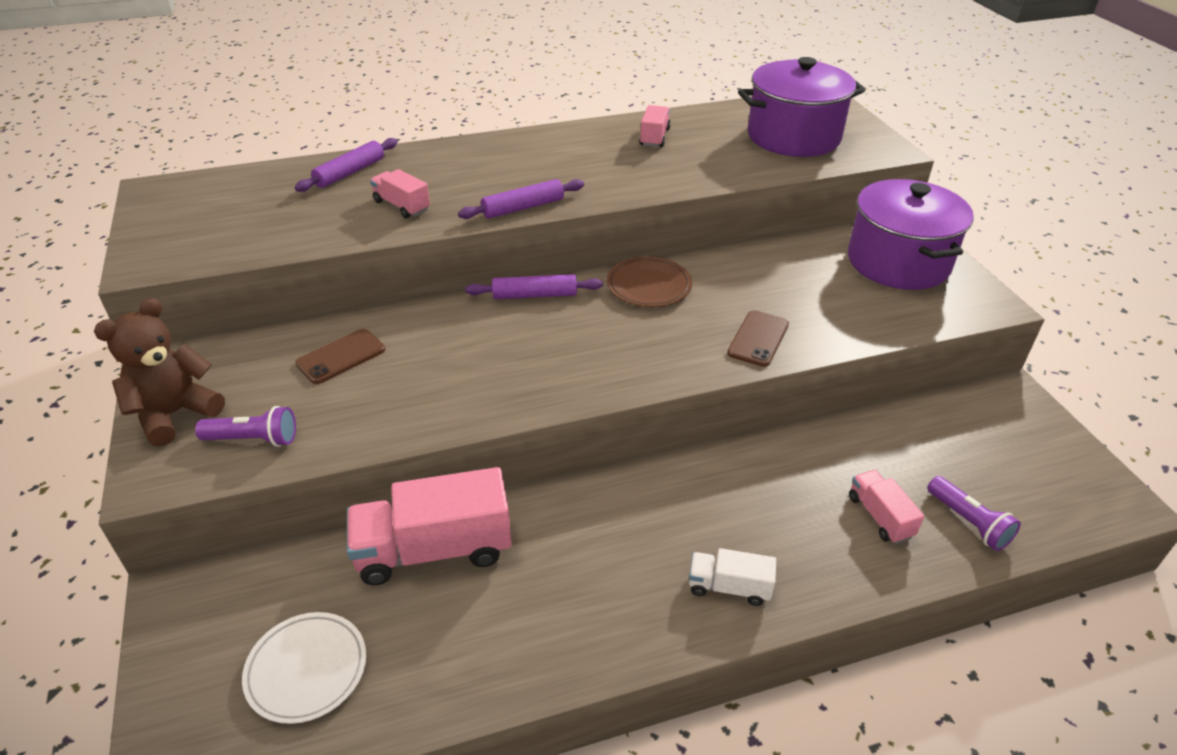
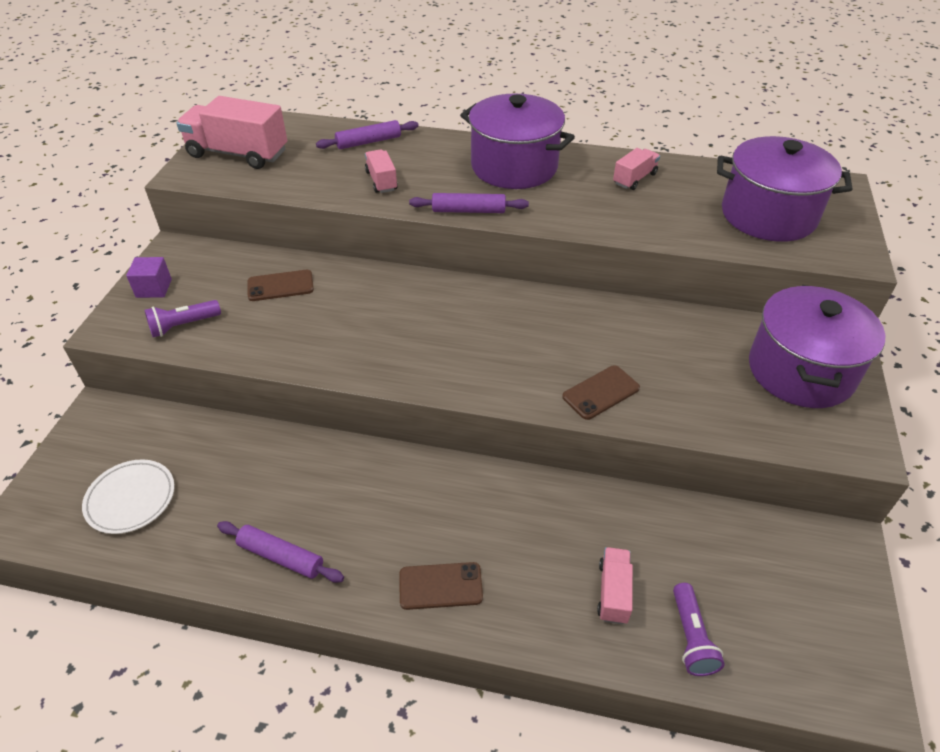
camera: 30 degrees right, 5 degrees up
(175, 414) = (154, 288): brown teddy bear -> purple cube
(253, 439) = (183, 325): purple flashlight -> purple flashlight turned 120 degrees clockwise
(434, 550) = (263, 455): pink truck -> pink truck (238, 154)
(531, 156) = (514, 167): none -> purple pot
(534, 295) = (451, 287): purple rolling pin -> purple rolling pin (281, 556)
(649, 286) = (547, 311): brown plate -> none
(729, 587) = (440, 586): white truck -> brown phone

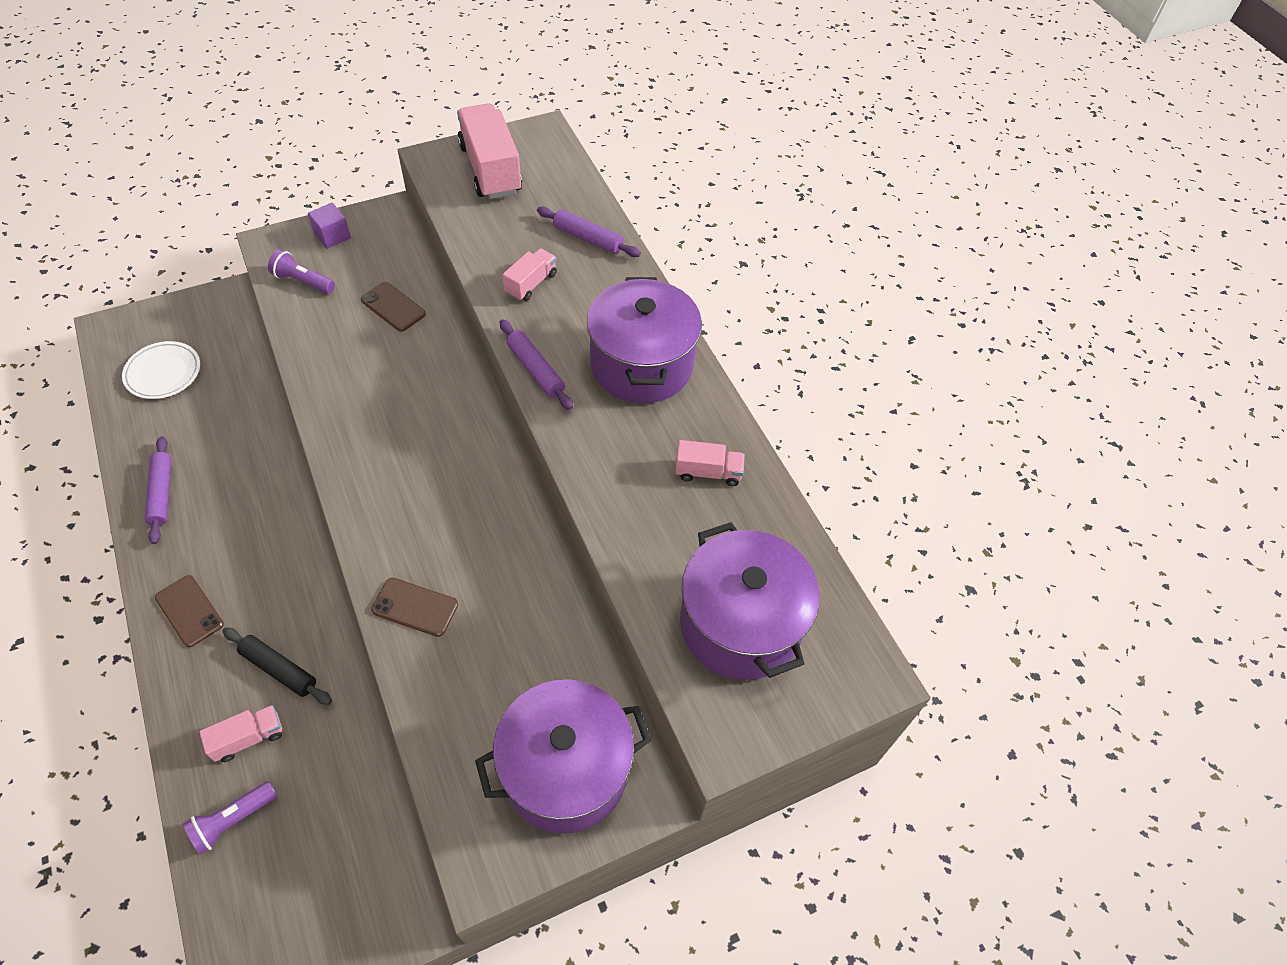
camera: 50 degrees right, 10 degrees up
(557, 541) = (279, 669): none -> black rolling pin

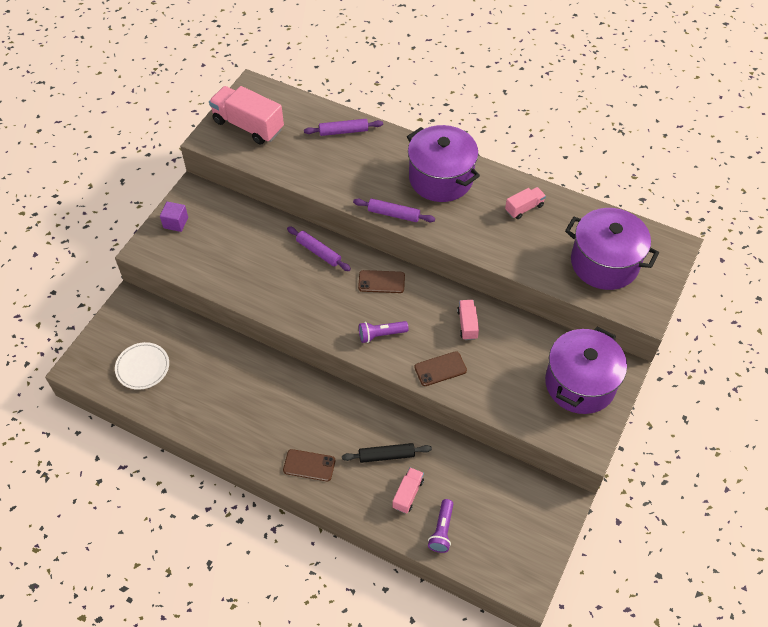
camera: 35 degrees left, 0 degrees up
(162, 493) = (222, 425): purple rolling pin -> purple rolling pin (318, 252)
(303, 282) = (190, 258): purple flashlight -> purple flashlight (381, 335)
(393, 307) = (258, 238): brown phone -> brown phone (381, 282)
(531, 284) = (342, 173): pink truck -> pink truck (467, 324)

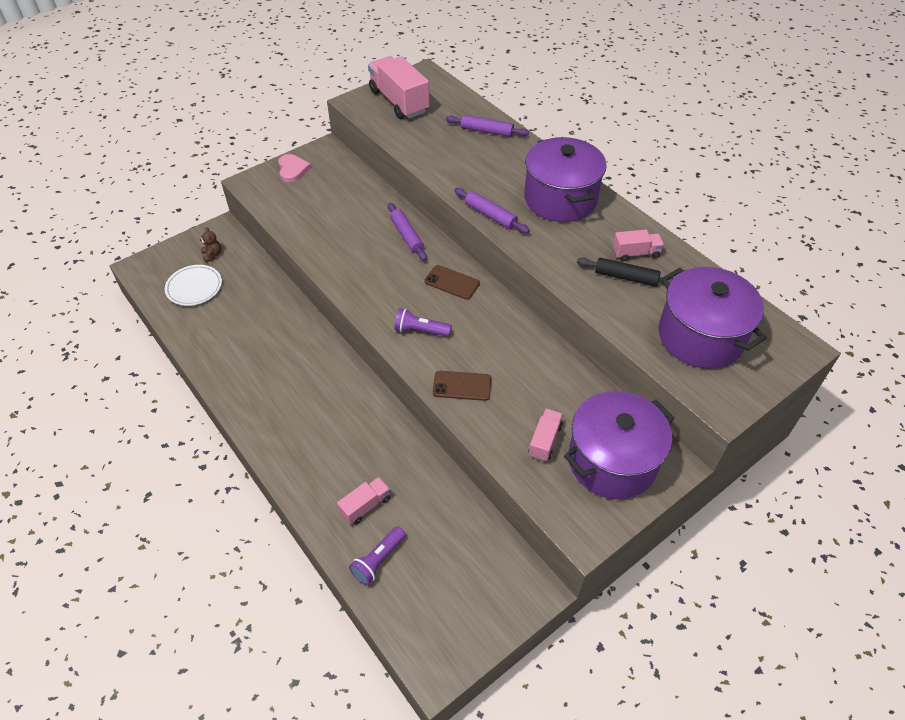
camera: 25 degrees right, 5 degrees down
(138, 330) = (212, 255): none -> brown teddy bear
(175, 222) = (292, 170): purple cube -> pink heart
(309, 465) = (285, 435): brown phone -> none
(386, 455) = (367, 457): black rolling pin -> black rolling pin (626, 277)
(467, 324) = (517, 353): pink truck -> pink truck (544, 441)

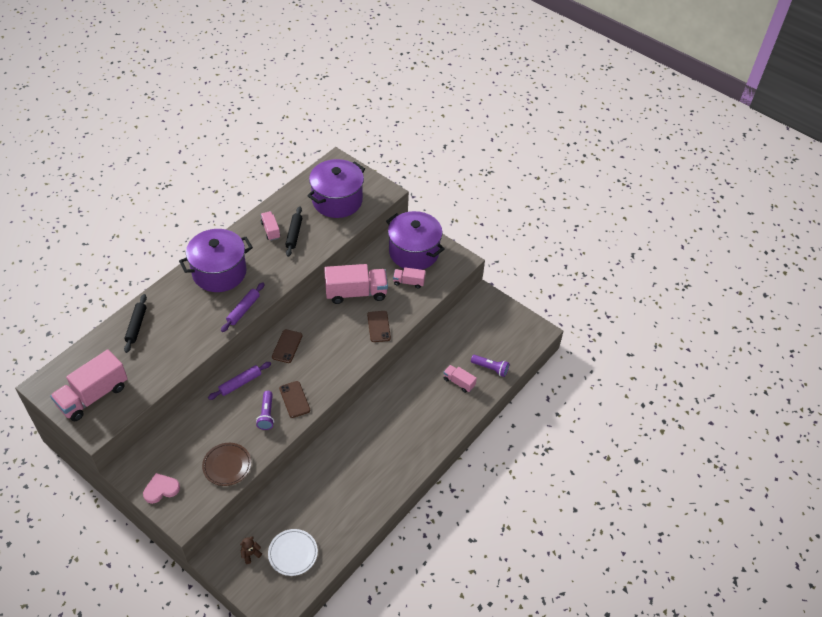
camera: 105 degrees left, 0 degrees up
(298, 217) = (227, 465): none -> brown plate
(366, 281) = (294, 399): none -> brown phone
(420, 330) = (337, 356): purple flashlight -> purple flashlight (266, 414)
(486, 131) = (136, 326): purple rolling pin -> black rolling pin
(532, 368) = (356, 293): none -> pink truck

